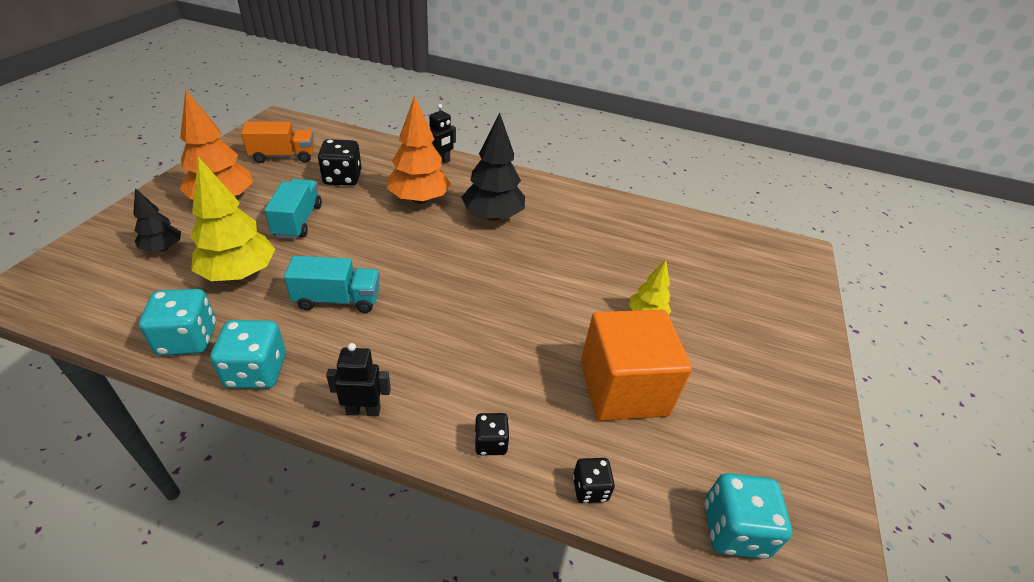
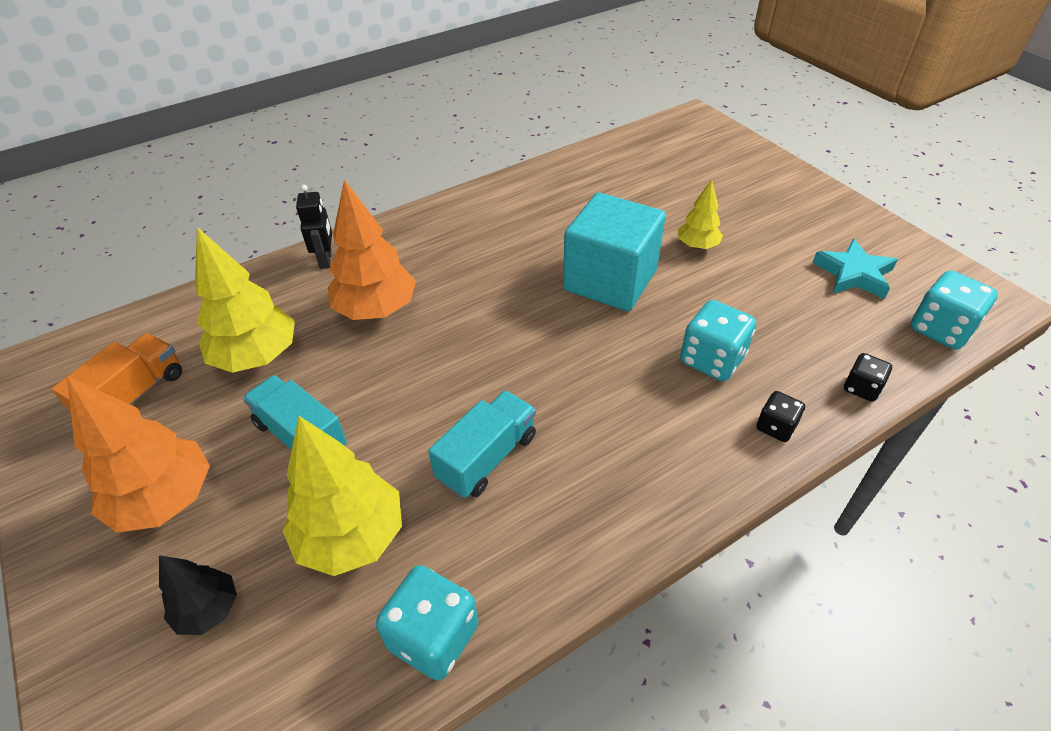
camera: 45 degrees left, 5 degrees up
(256, 371) = (546, 581): turquoise dice -> turquoise dice (712, 359)
(342, 178) = (257, 357): black dice -> yellow tree
(363, 410) = (673, 505): black robot -> none
(492, 216) = (466, 268): black tree -> none
(554, 284) = (610, 280): none -> turquoise cube
(623, 388) = (770, 308): orange cube -> none
(733, 430) = (853, 274): none -> turquoise star

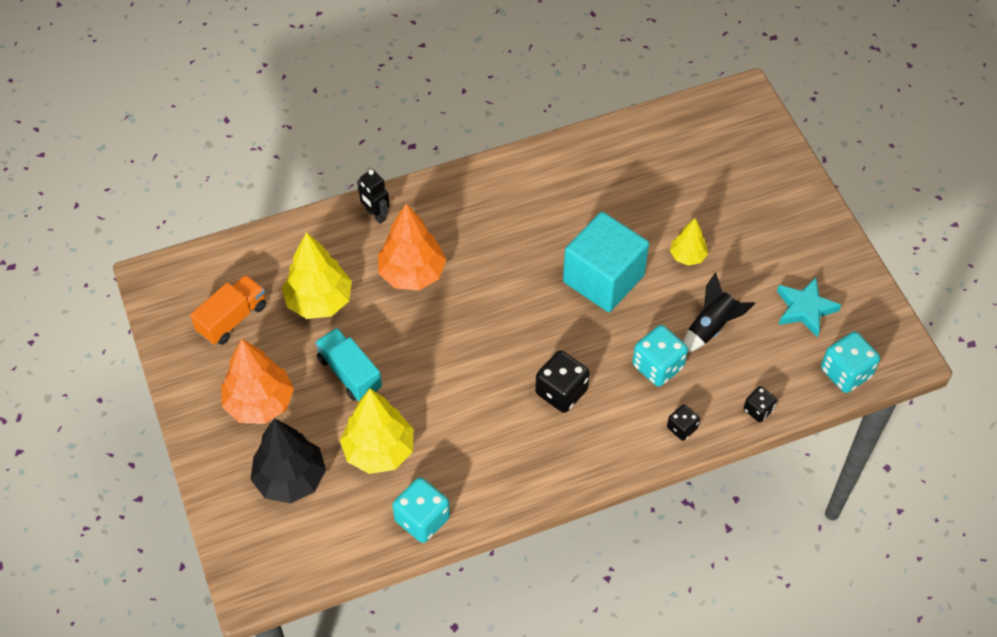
camera: 10 degrees right, 10 degrees up
(208, 610) = (290, 479): black tree -> black tree, size x1.79
(326, 260) = (376, 215): black robot -> black robot turned 135 degrees clockwise
(487, 457) = (475, 413): turquoise truck -> none
(599, 410) = (561, 392): none -> black dice
(757, 308) = (711, 327): none -> black rocket

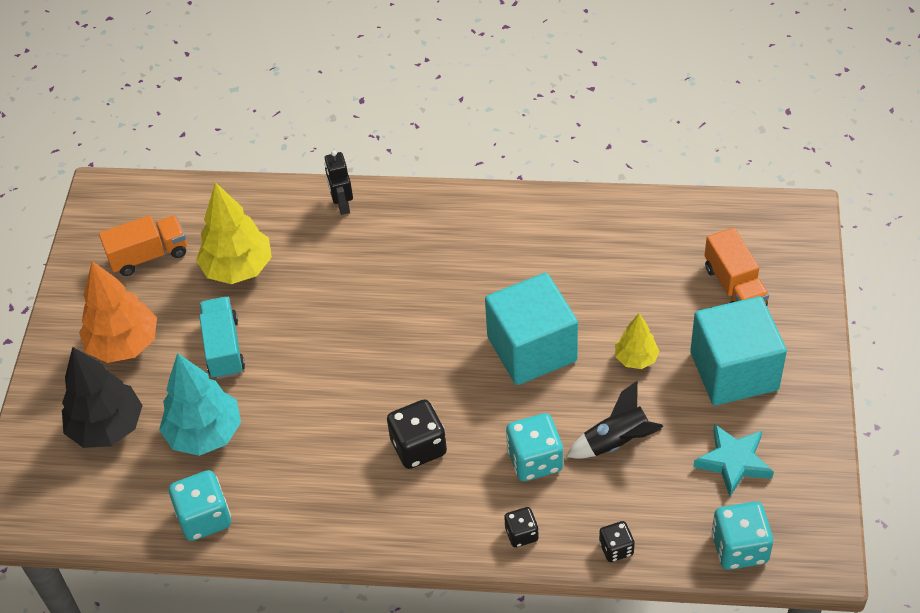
camera: 30 degrees right, 5 degrees down
(379, 450) = (205, 433): yellow tree -> turquoise tree
(412, 274) = (342, 274): orange tree -> none
(728, 171) = (734, 287): none -> orange truck
(765, 238) = (734, 371): none -> turquoise cube

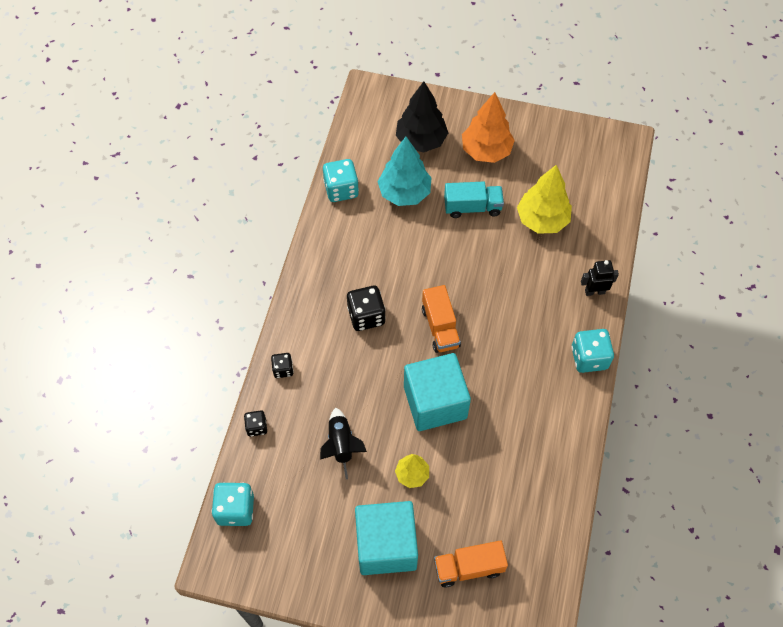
camera: 95 degrees right, 10 degrees up
(148, 255) = (562, 167): orange truck -> orange truck (440, 327)
(535, 460) = (339, 387): turquoise dice -> turquoise dice (589, 358)
(733, 462) = (306, 524): turquoise star -> none

